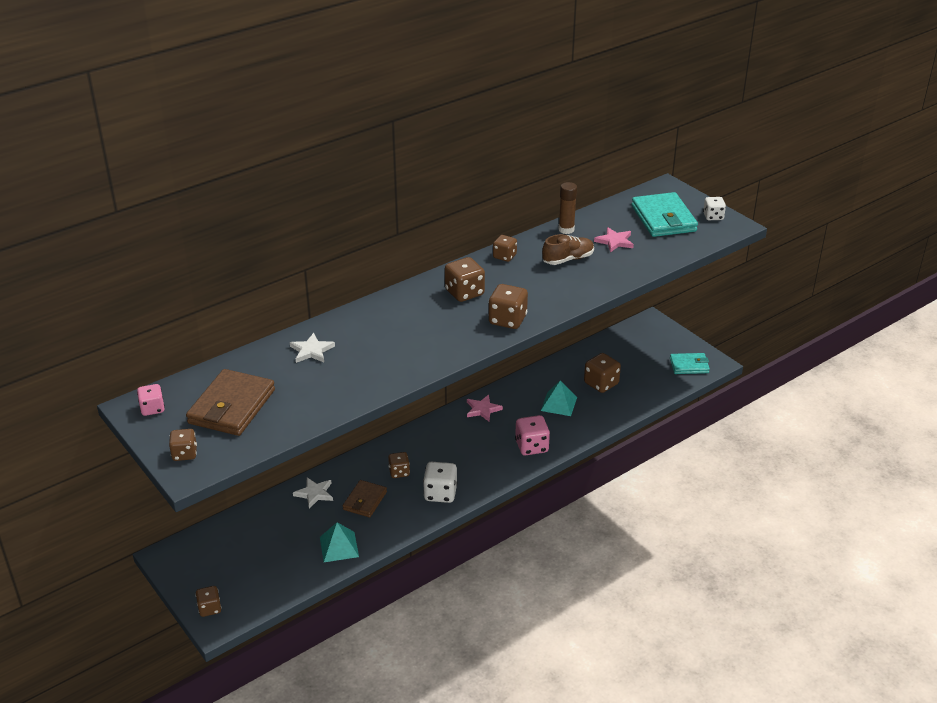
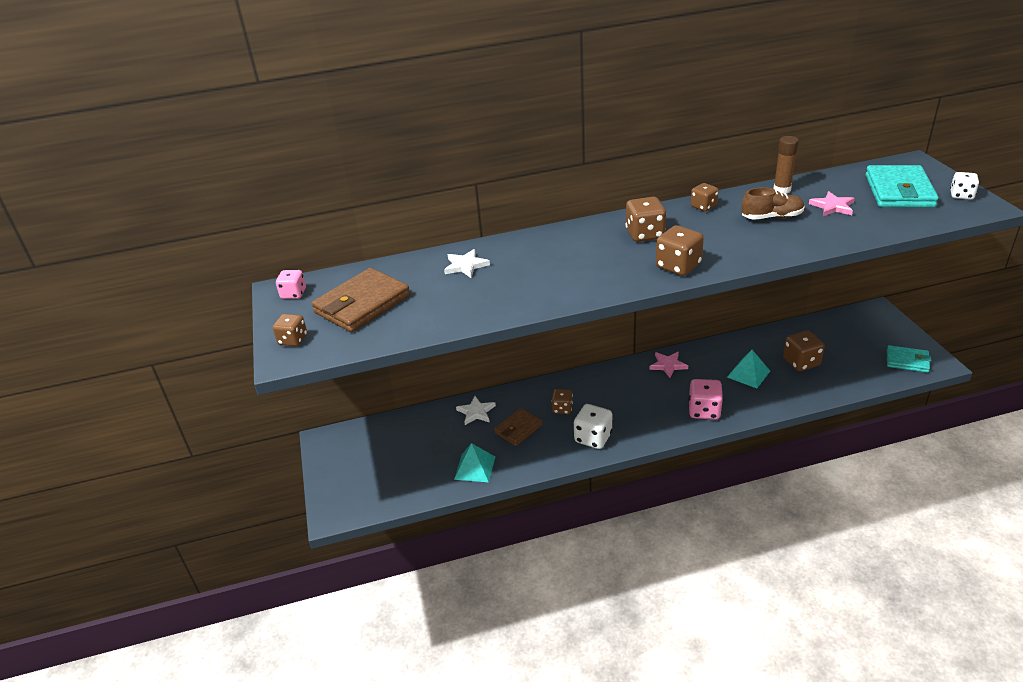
camera: 25 degrees right, 0 degrees up
(209, 608) = (334, 498): brown dice -> none

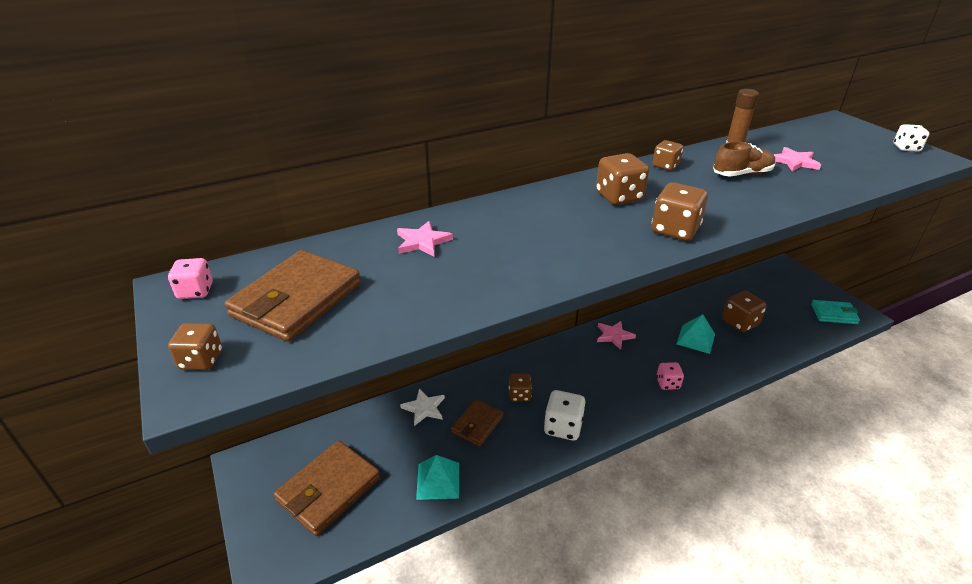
camera: 15 degrees left, 0 degrees up
(386, 465) = (329, 490): none -> brown wallet
(465, 265) = (422, 241): white star -> pink star
(704, 411) = (667, 383): pink dice -> pink dice, size x0.64
(899, 191) = (846, 146): turquoise wallet -> none

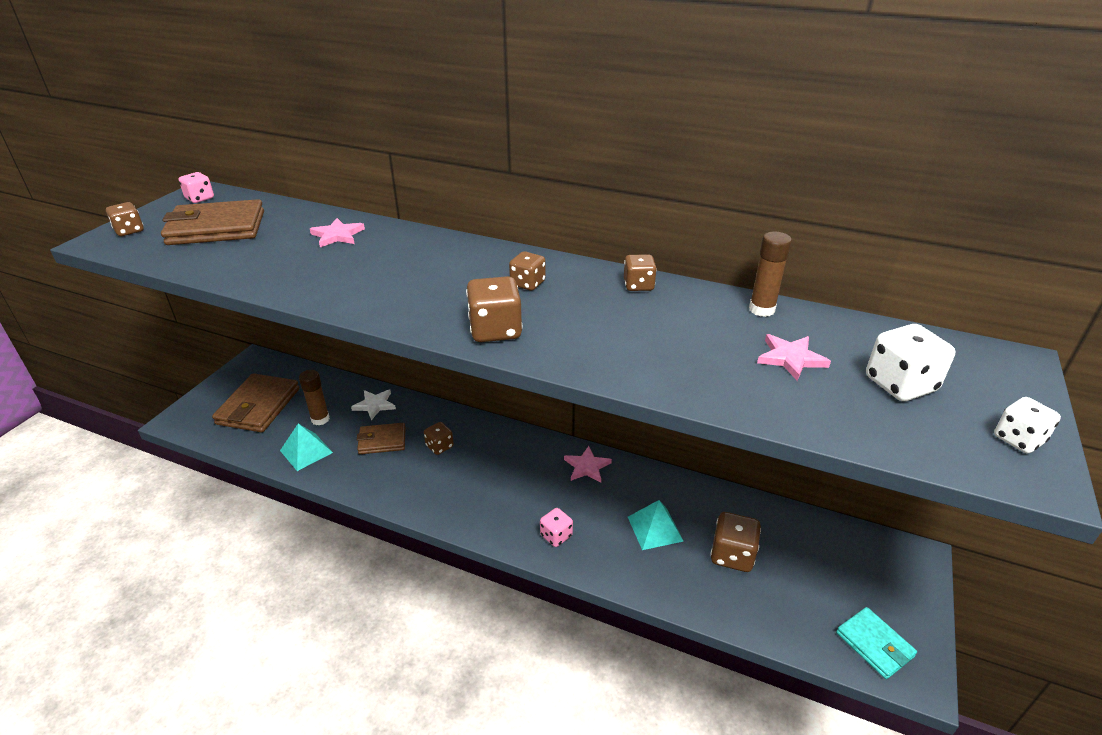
camera: 50 degrees right, 0 degrees up
(329, 490) = (258, 406): brown wallet -> brown wallet turned 75 degrees counterclockwise
(402, 452) = (320, 419): none -> brown glue stick
(563, 427) = (424, 490): white dice -> white dice (900, 384)
(619, 197) = (527, 283): brown dice -> brown dice, size x0.64
(742, 174) = (691, 333): brown shoe -> none

